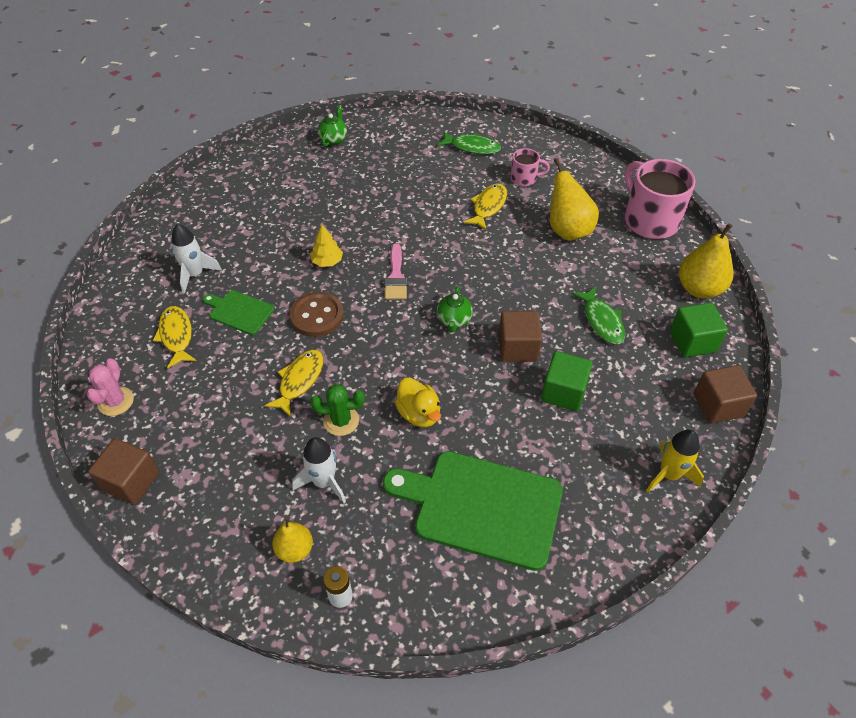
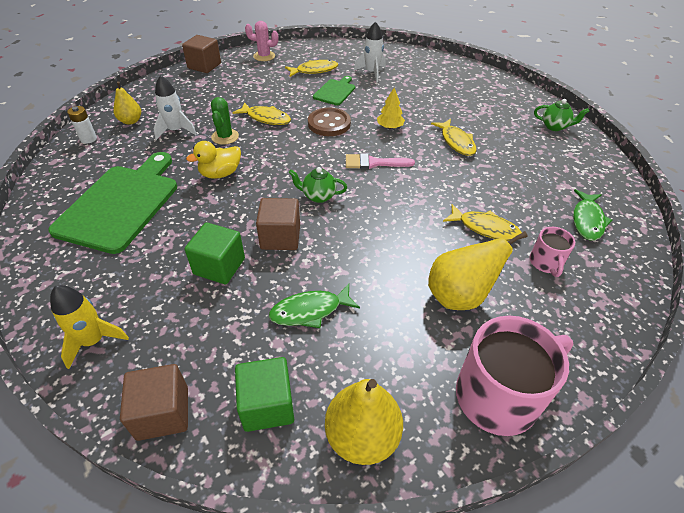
camera: 90 degrees right, 5 degrees down
(358, 211) = (456, 142): none -> yellow fish

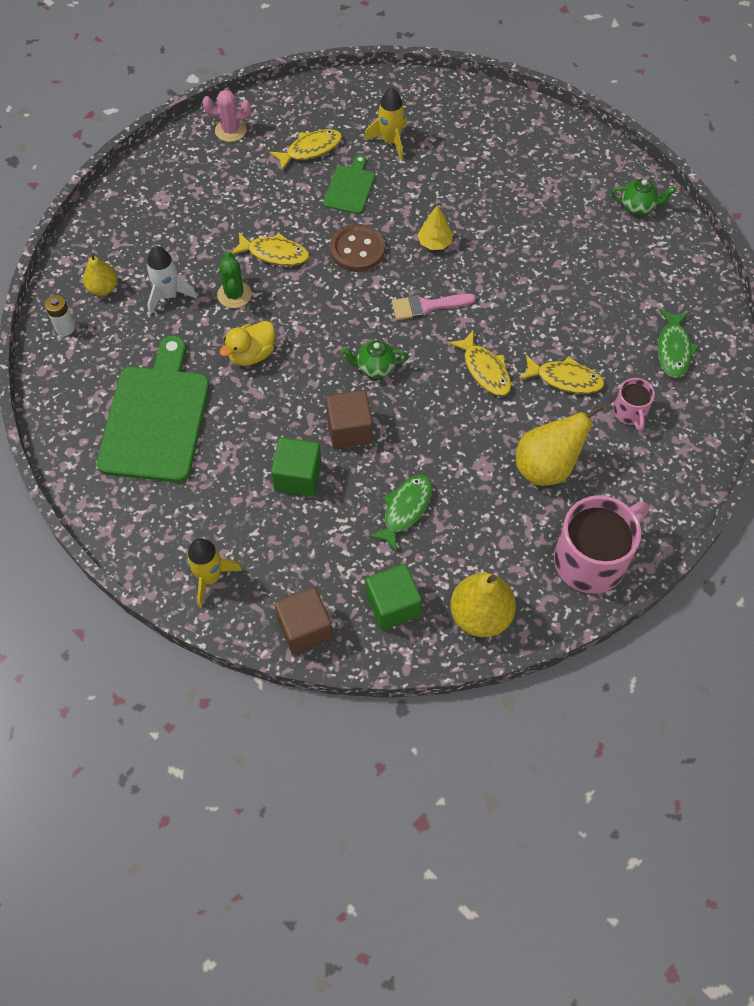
camera: 10 degrees left, 15 degrees up
(204, 66) = (154, 165): brown cube -> none
(310, 311) = (405, 509): green fish -> green fish turned 150 degrees clockwise
(372, 73) = (390, 141): white rocket -> yellow rocket
(456, 142) = (520, 254): yellow fish -> yellow fish (484, 370)

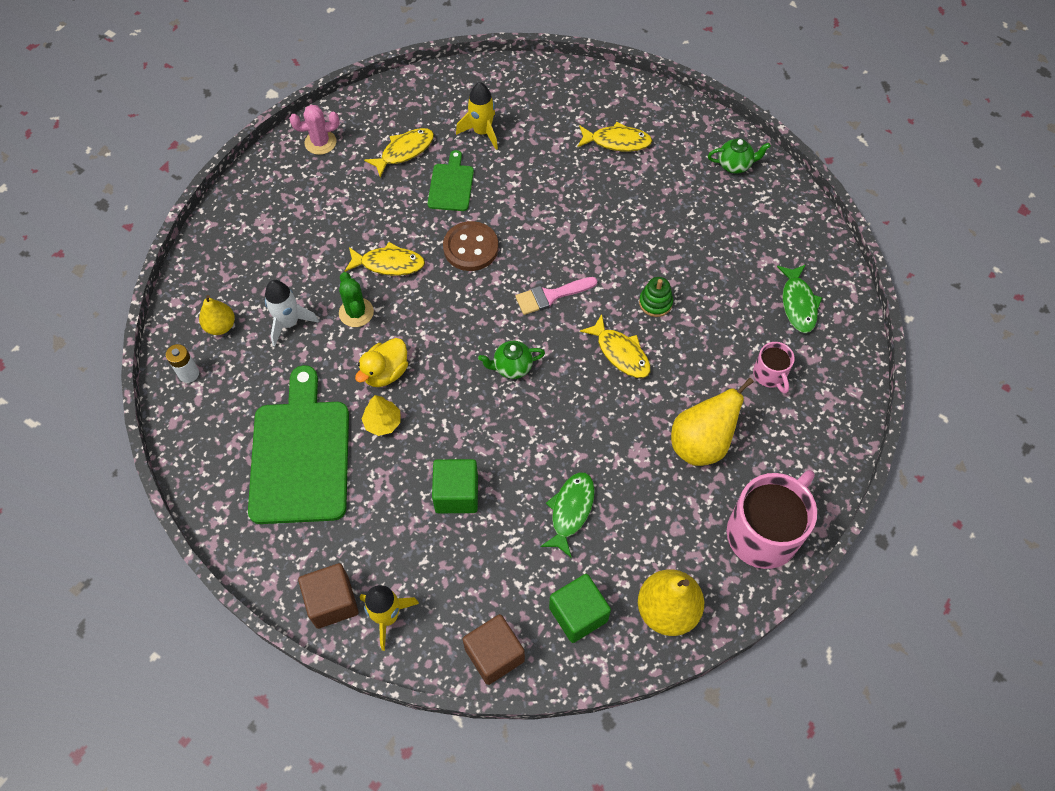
camera: 10 degrees left, 0 degrees up
(349, 430) = (499, 436): brown cube -> brown cube (332, 602)
(435, 242) = (545, 229): yellow tree -> yellow tree (382, 422)
(529, 327) = (655, 303): none -> green stacking toy
(565, 379) = (700, 350): yellow fish -> yellow fish (617, 141)

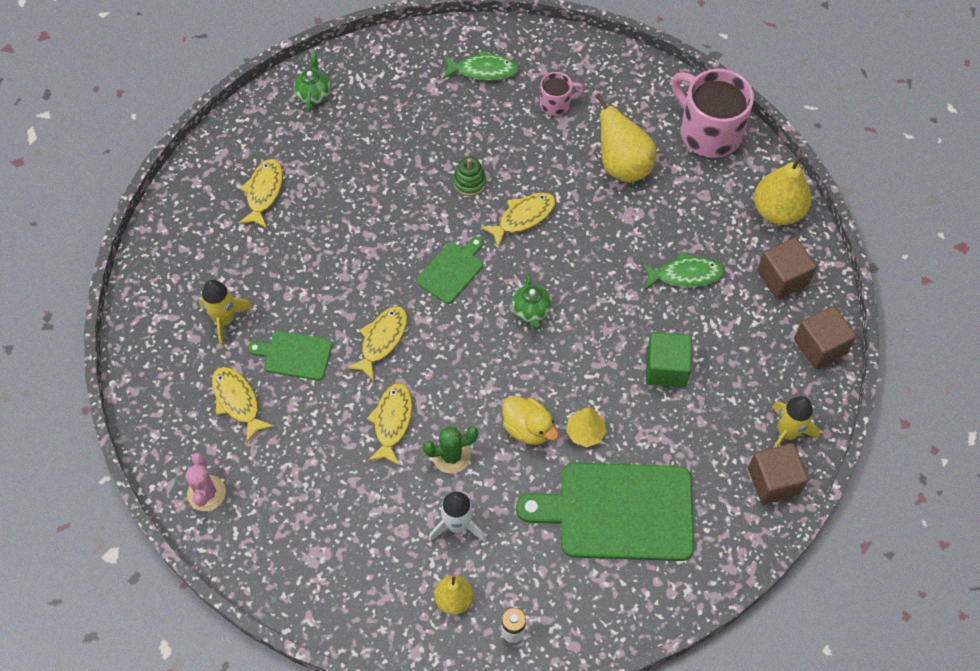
camera: 85 degrees left, 0 degrees up
(471, 248) = (382, 340): brown button -> yellow fish
(551, 296) = (451, 271): pink brush -> green cutting board
(570, 511) = (685, 275): green fish -> green fish turned 150 degrees clockwise
(578, 614) = (782, 278): green cube -> brown cube

